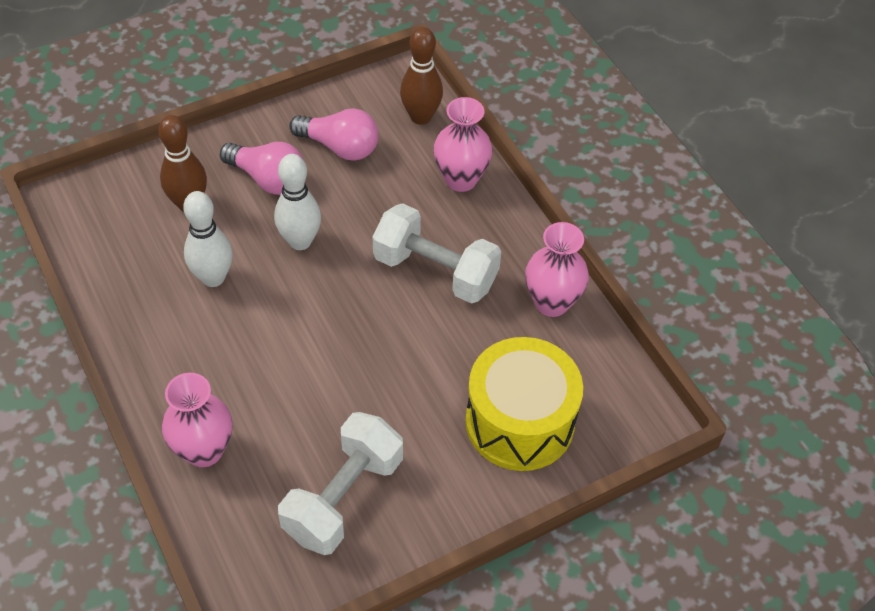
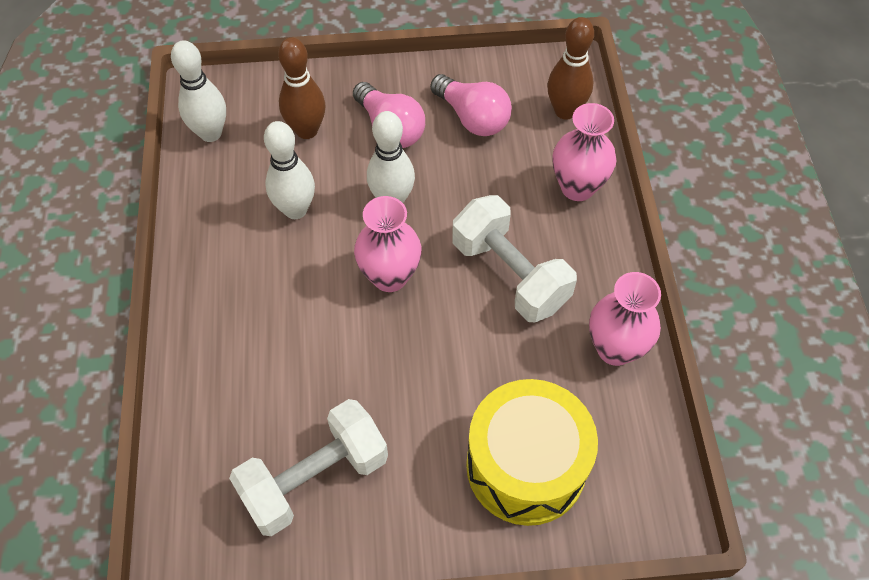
camera: 25 degrees right, 5 degrees up
(95, 234) = (210, 133): none -> white bowling pin
(204, 450) = (208, 379): pink vase -> pink vase (390, 276)

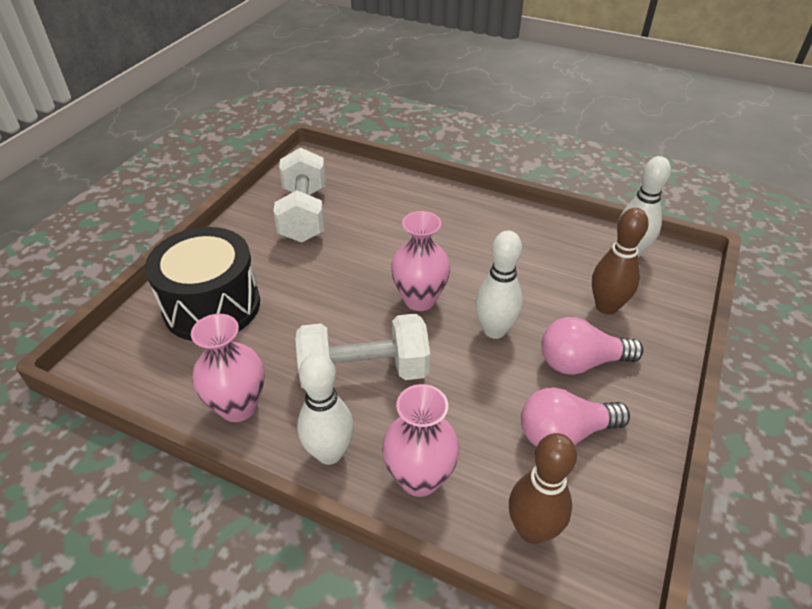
camera: 120 degrees right, 15 degrees down
(295, 210) = (520, 272): white bowling pin -> white bowling pin (329, 453)
(525, 466) = (212, 306): yellow drum -> black drum

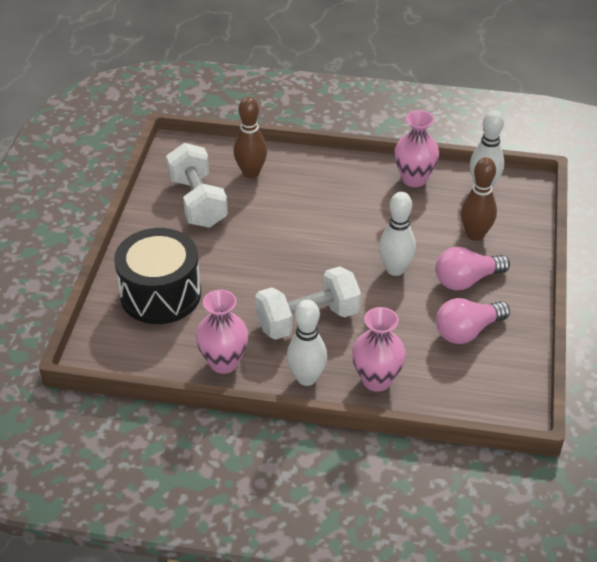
camera: 15 degrees left, 0 degrees up
(419, 300) = (328, 257): pink vase -> pink vase (414, 179)
(532, 530) = (462, 394): brown bowling pin -> brown bowling pin (251, 173)

